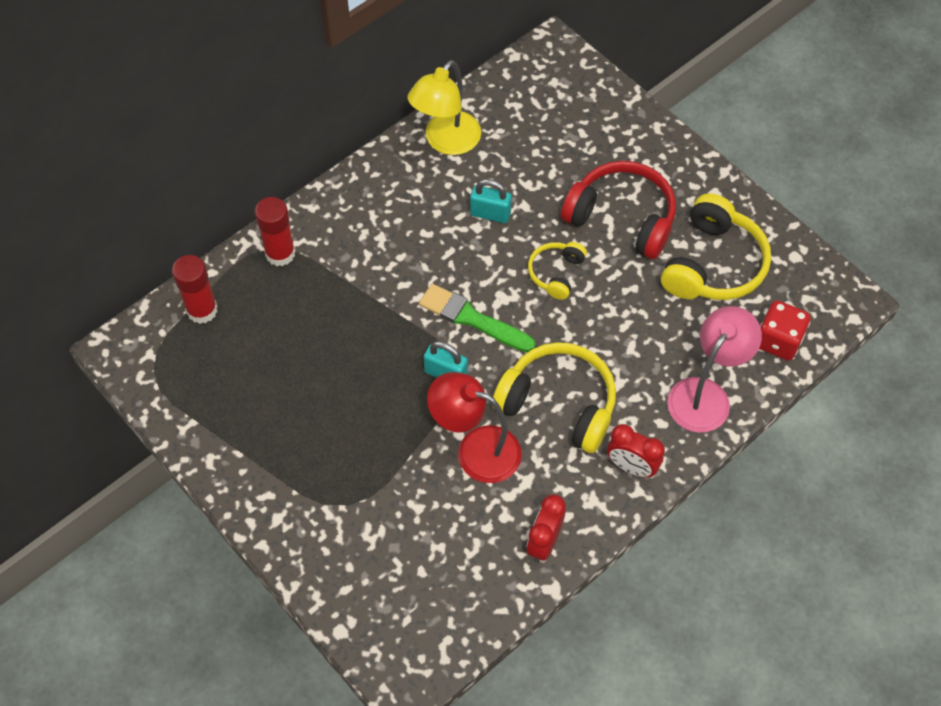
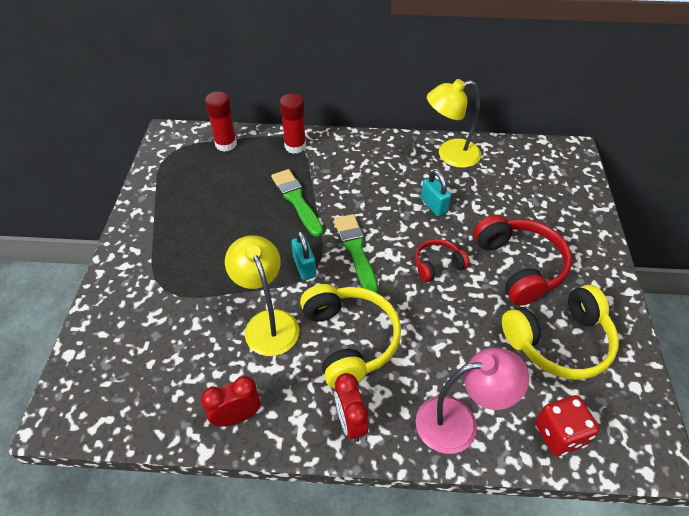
camera: 45 degrees right, 10 degrees down
(357, 313) = (296, 200): none -> green brush
(476, 450) = (268, 322): red lamp -> yellow lamp
(556, 273) = (437, 265): yellow headphones -> red headphones

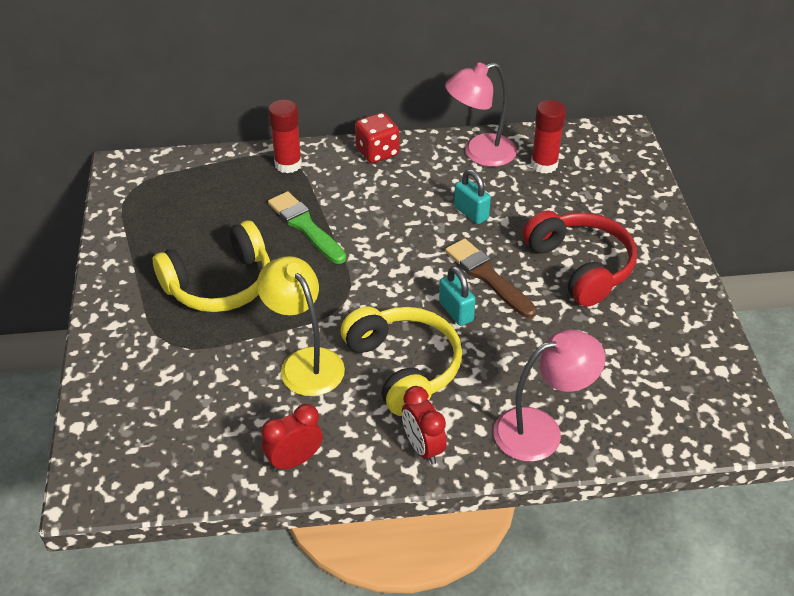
camera: 10 degrees left, 5 degrees down
(226, 144) = (200, 171): red glue stick -> red glue stick (544, 165)
(304, 267) = (333, 298): turquoise padlock -> turquoise padlock (456, 311)
(356, 251) = (390, 273): green brush -> none
(437, 265) = (488, 277): red headphones -> brown brush
(450, 155) = (479, 153): yellow lamp -> pink lamp
(559, 342) = (635, 337): yellow headphones -> yellow headphones (220, 284)
(560, 434) = (648, 426): red dice -> red dice (377, 152)

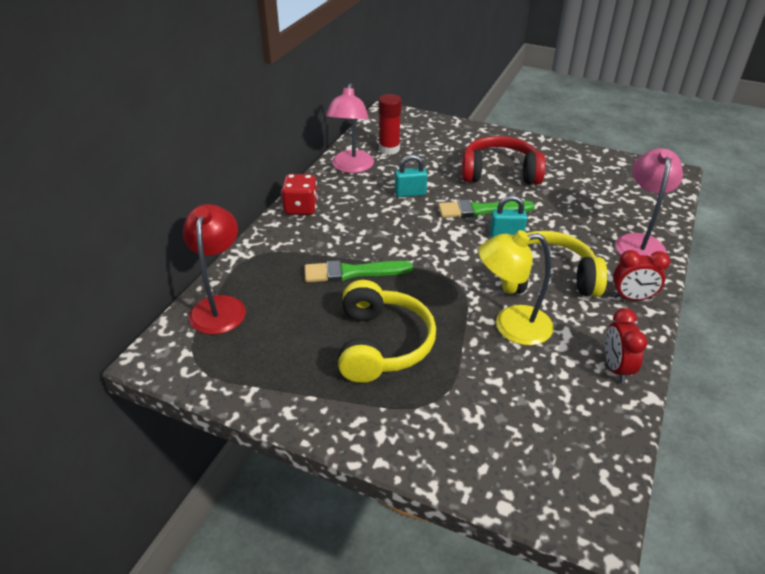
camera: 60 degrees left, 5 degrees down
(203, 171) = (220, 306): none -> red lamp
(288, 164) = (266, 255): red glue stick -> none
(488, 277) = (481, 210): brown brush -> green brush

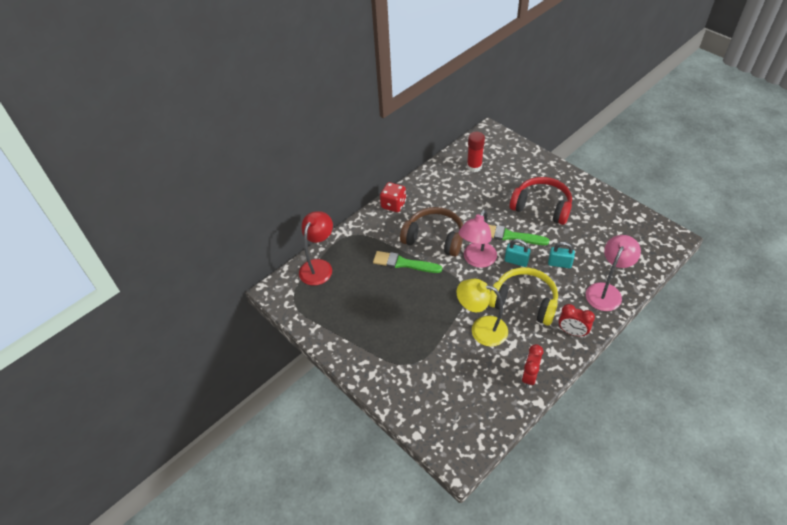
camera: 25 degrees right, 10 degrees up
(351, 167) = (440, 177): pink lamp -> pink lamp (476, 260)
(380, 234) = (434, 238): none -> brown headphones
(381, 344) = (398, 318): yellow headphones -> none
(410, 193) = (469, 210): turquoise padlock -> turquoise padlock (559, 263)

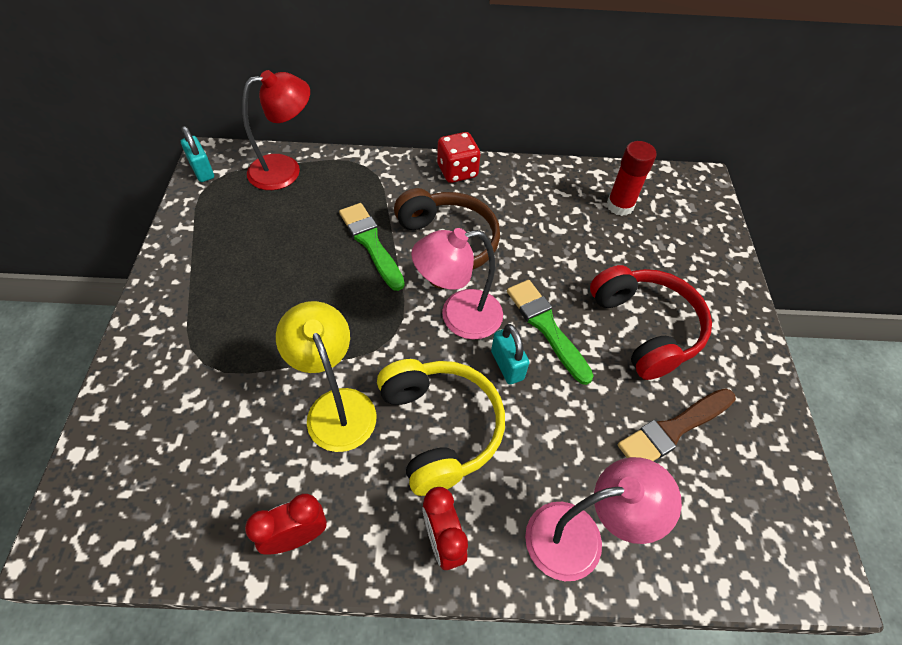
camera: 40 degrees right, 5 degrees up
(559, 263) = (563, 426): turquoise padlock -> turquoise padlock (202, 170)
(591, 233) = (674, 429): none -> brown brush

